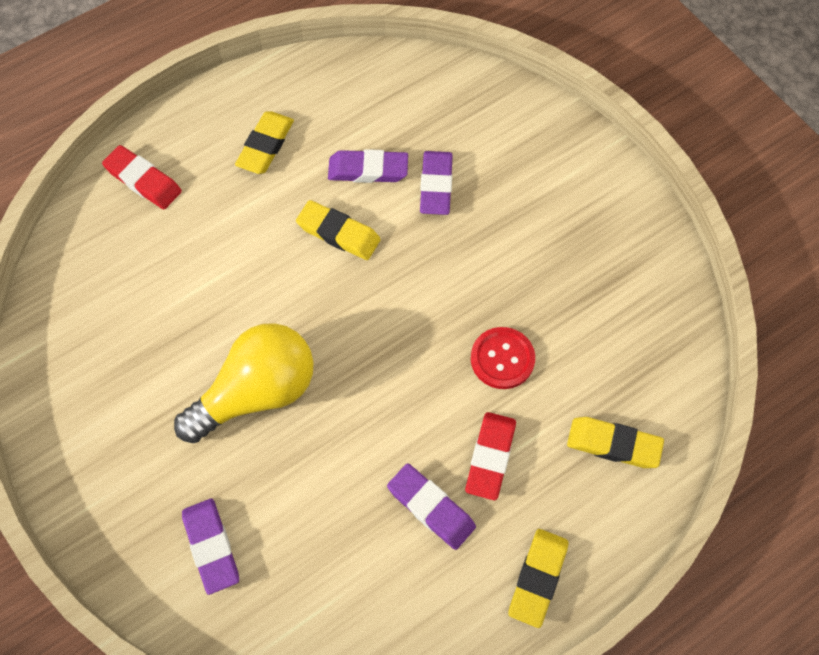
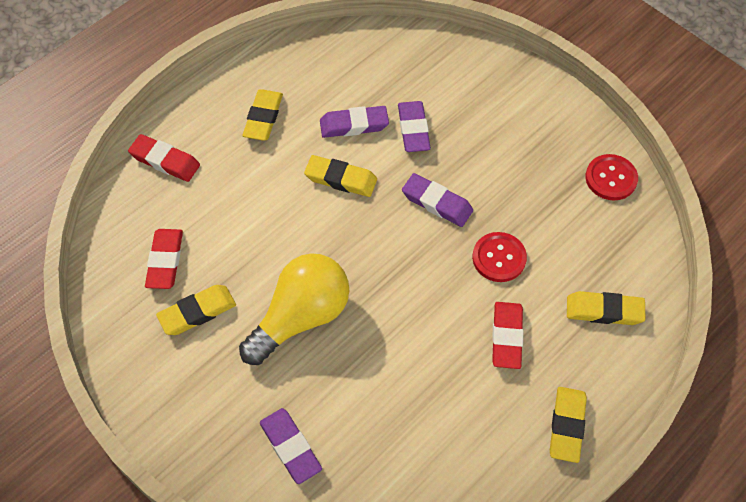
camera: 10 degrees left, 5 degrees down
(118, 300) = (165, 261): none -> red eraser
(141, 367) = (197, 312): none -> yellow eraser
(431, 508) = (467, 385): purple eraser -> purple eraser (437, 203)
(657, 282) = (611, 178): none -> red button

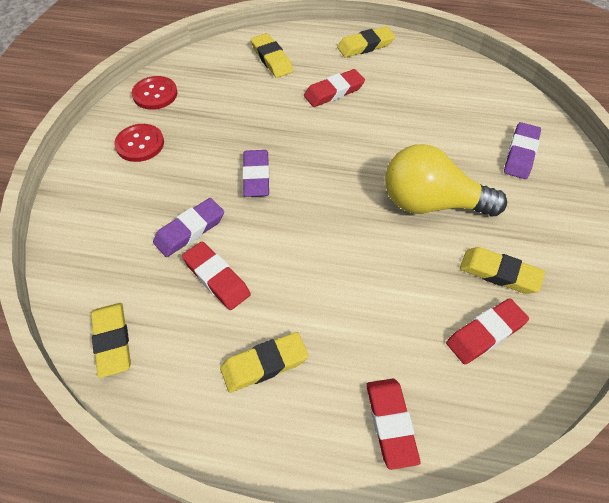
camera: 125 degrees left, 5 degrees down
(341, 179) = (285, 252): yellow eraser -> yellow eraser (113, 341)
(354, 125) = (216, 278): purple eraser -> red eraser
(499, 258) = (276, 121): red button -> red button (140, 144)

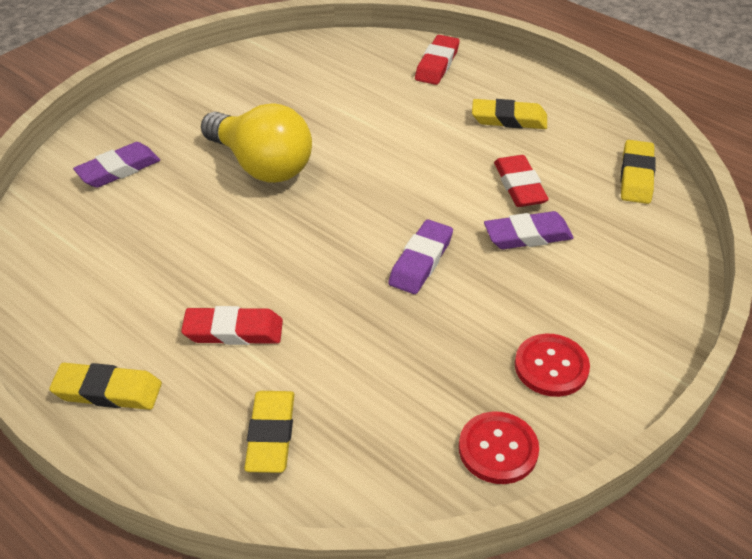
camera: 150 degrees left, 10 degrees down
(485, 333) = (322, 77): red eraser -> none
(499, 273) = (267, 101): yellow eraser -> none

